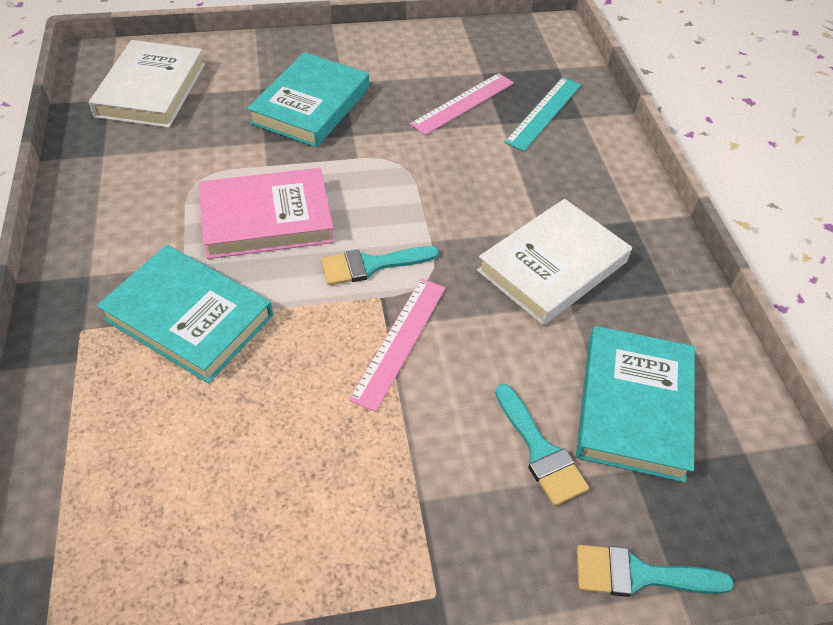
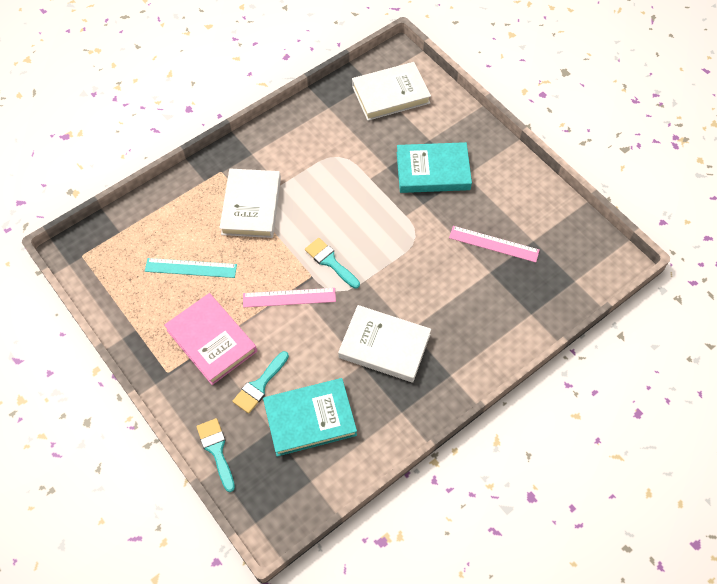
camera: 65 degrees right, 10 degrees up
(189, 317) = (251, 206): turquoise book -> white book
(267, 219) = (332, 200): pink book -> pink book (211, 340)
(544, 113) = (518, 291): turquoise ruler -> turquoise ruler (191, 268)

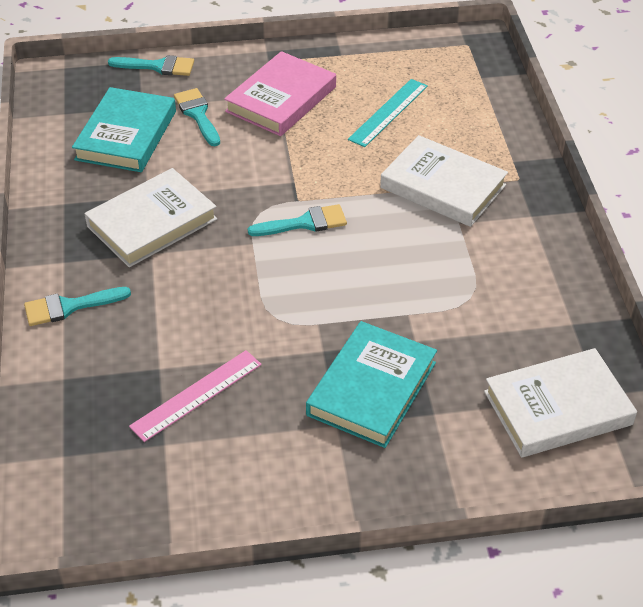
camera: 120 degrees right, 15 degrees down
(211, 340) = (281, 99): pink book -> pink book turned 45 degrees counterclockwise
(289, 298) = (284, 172): pink ruler -> none
(390, 94) = (558, 408): white book -> white book turned 60 degrees clockwise
(482, 346) = (69, 306): none -> turquoise brush

